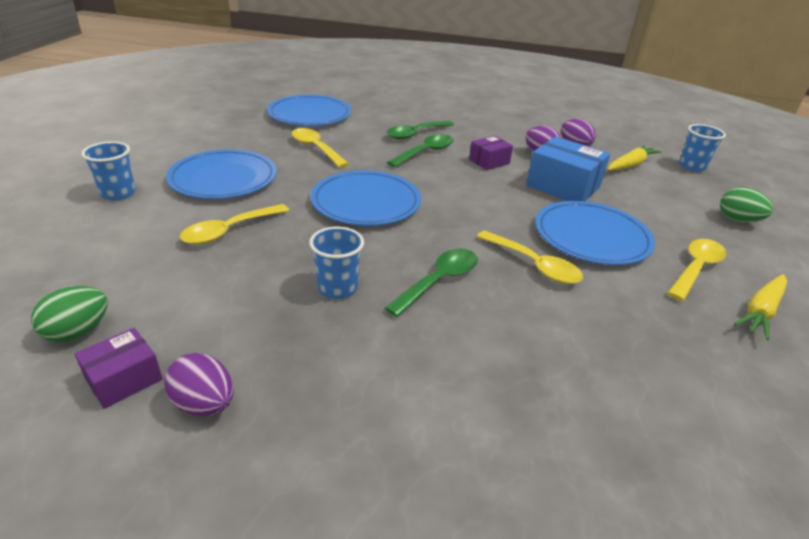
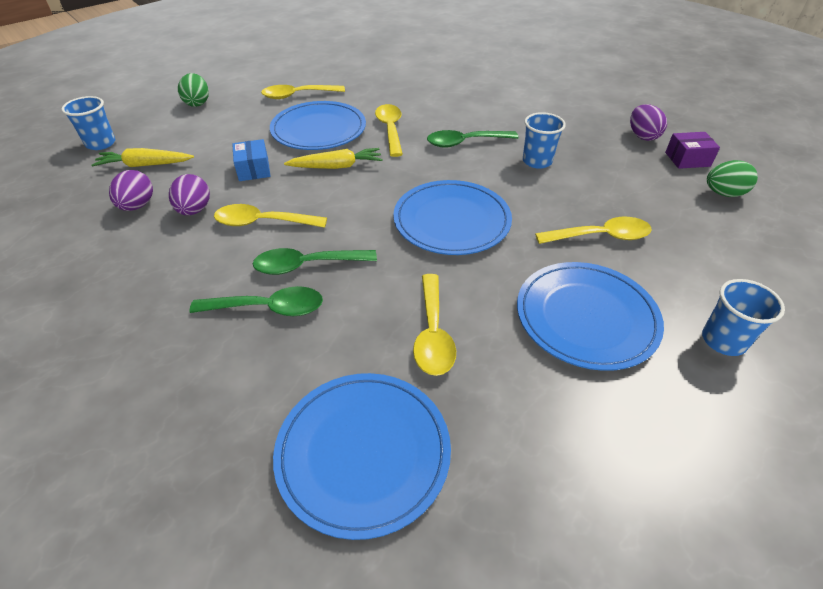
camera: 140 degrees left, 10 degrees up
(489, 161) = (263, 222): purple box -> yellow spoon
(563, 186) = (253, 169): blue box -> blue box, size x0.57
(761, 311) = (312, 74): yellow carrot -> yellow carrot (336, 166)

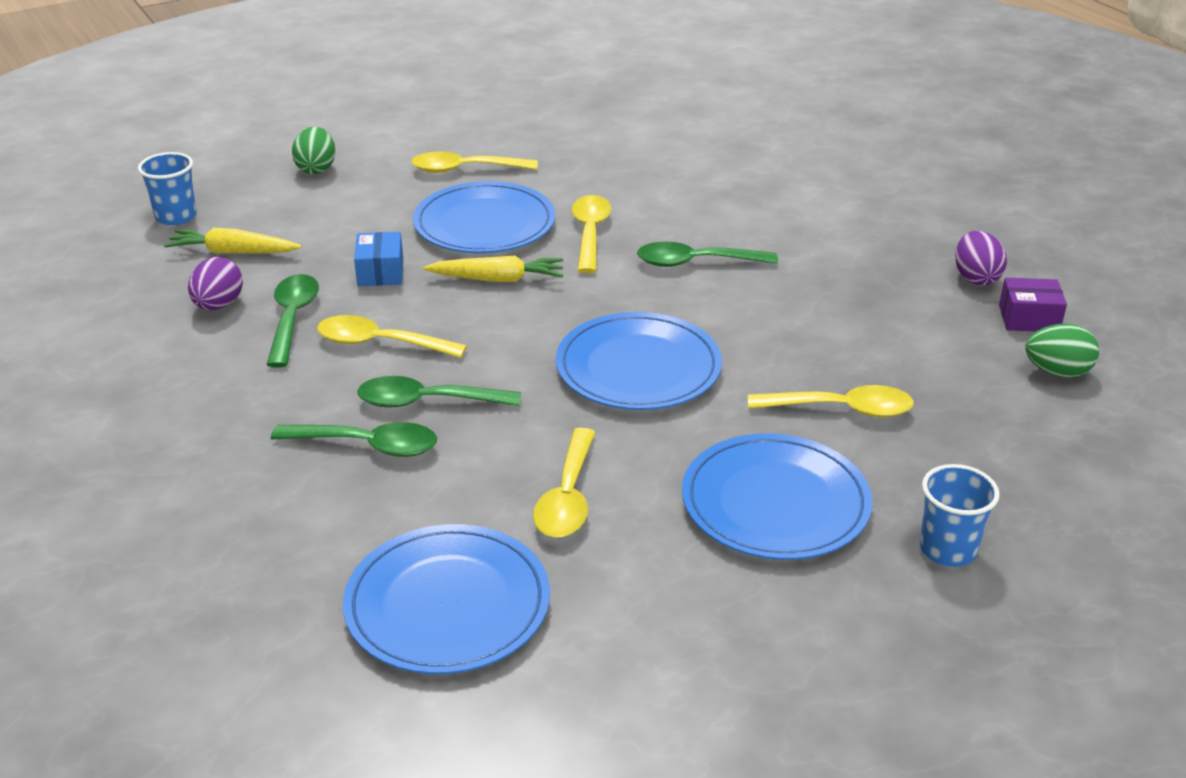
camera: 10 degrees right, 10 degrees down
(194, 210) = (292, 318): purple egg -> green spoon
(537, 161) = (794, 299): blue cup -> none

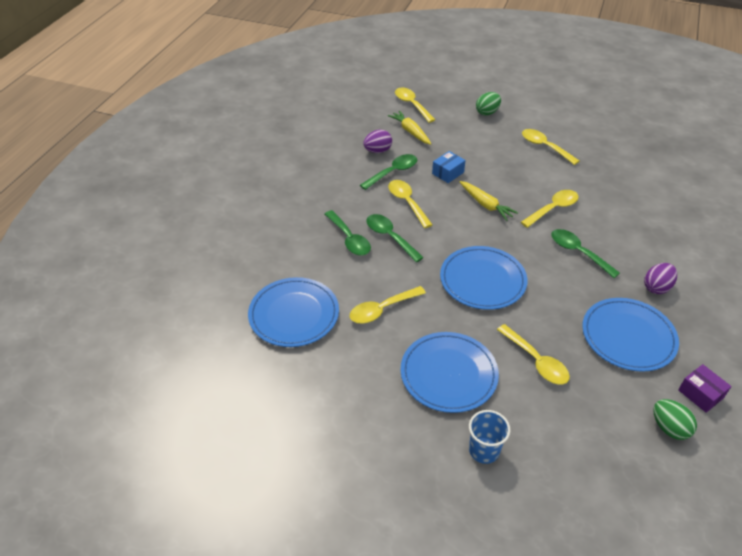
camera: 50 degrees right, 10 degrees up
(176, 216) = (412, 105): blue cup -> yellow spoon
(484, 224) = (516, 177): blue plate -> blue plate (628, 336)
(976, 278) = (707, 355): purple egg -> purple egg (656, 287)

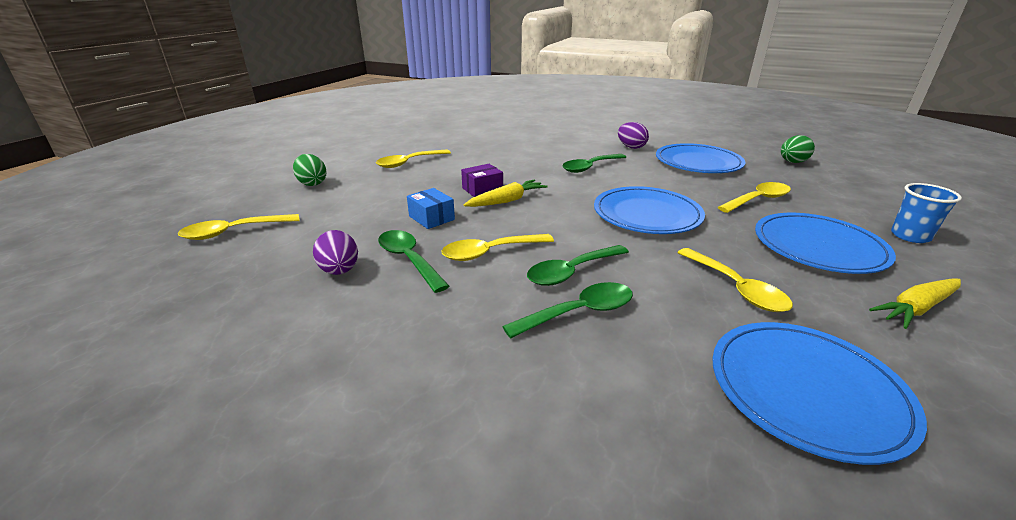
camera: 85 degrees left, 15 degrees down
(410, 132) = (309, 238): yellow carrot -> yellow carrot (916, 308)
(553, 209) = (520, 170): yellow spoon -> none
(700, 394) = (746, 149): purple box -> purple box (482, 189)

